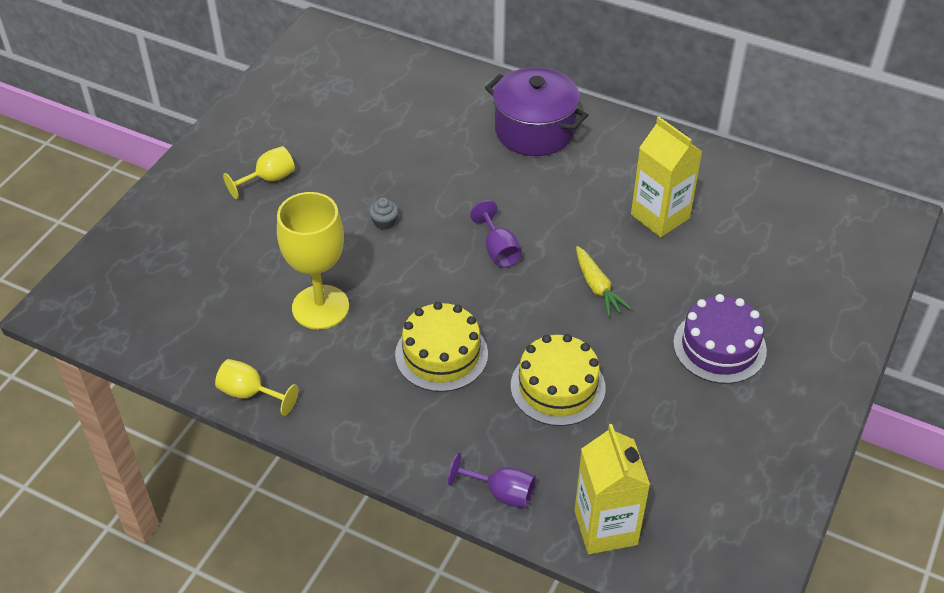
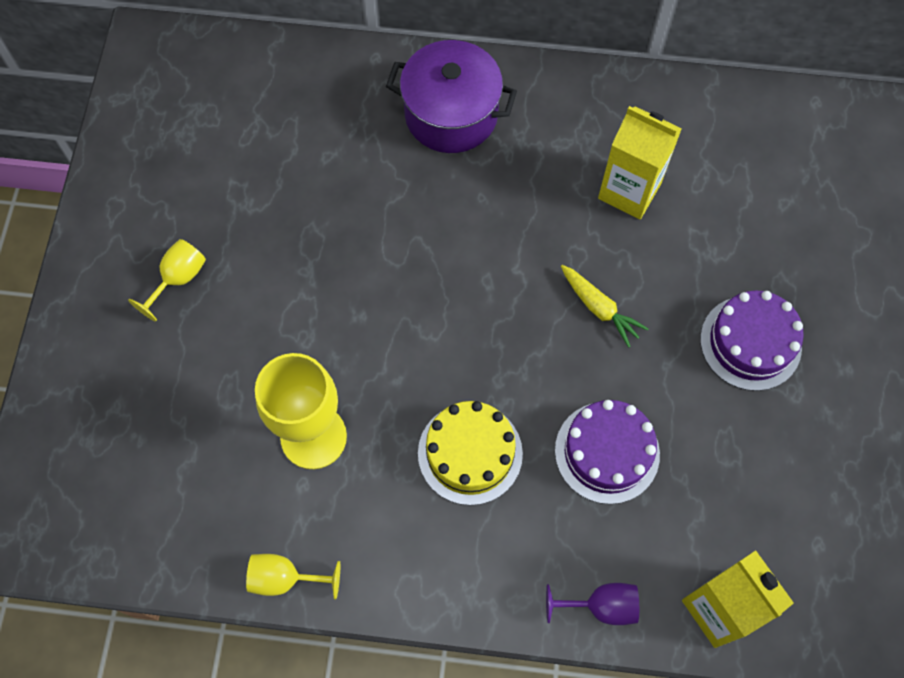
camera: 20 degrees left, 20 degrees up
(384, 222) = (336, 297): grey cupcake -> none
(498, 250) = (476, 293): purple goblet -> none
(557, 387) = (607, 452): yellow cake -> purple cake

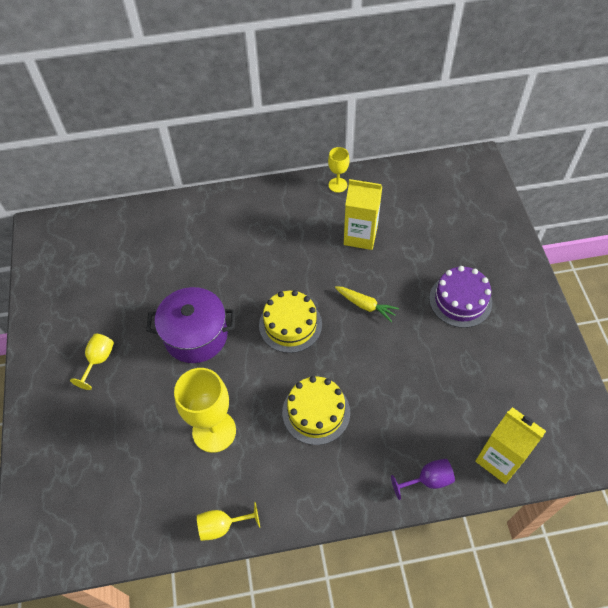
camera: 15 degrees left, 10 degrees down
(451, 114) = (241, 221): purple pot -> purple pot (196, 335)
(474, 305) = (290, 324): none -> yellow cake
(607, 452) = (399, 387): purple cake -> none
(622, 94) = (337, 185): none -> yellow goblet

